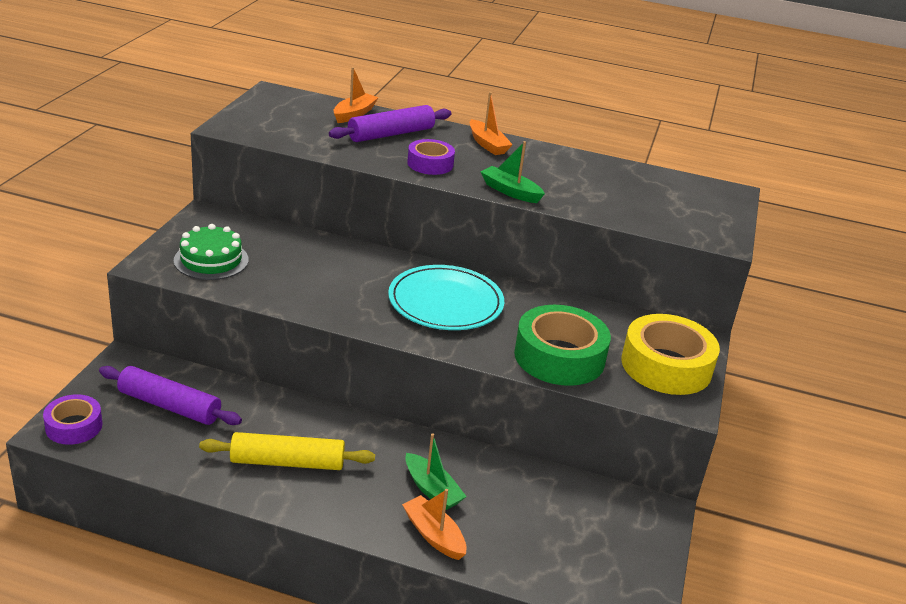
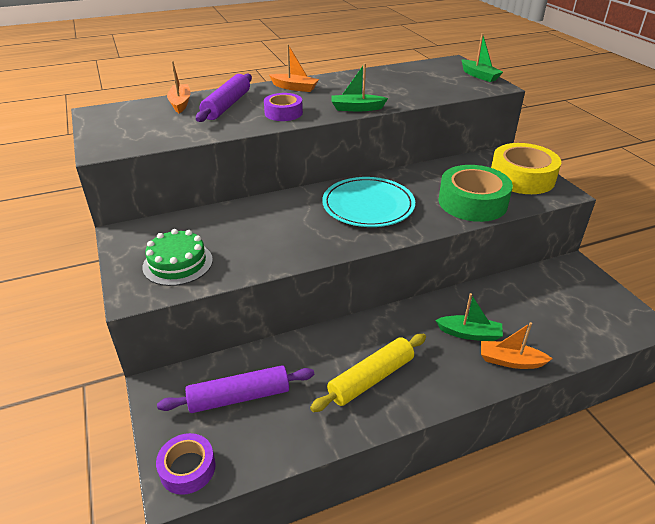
camera: 35 degrees left, 5 degrees up
(727, 221) = (479, 76): none -> green boat

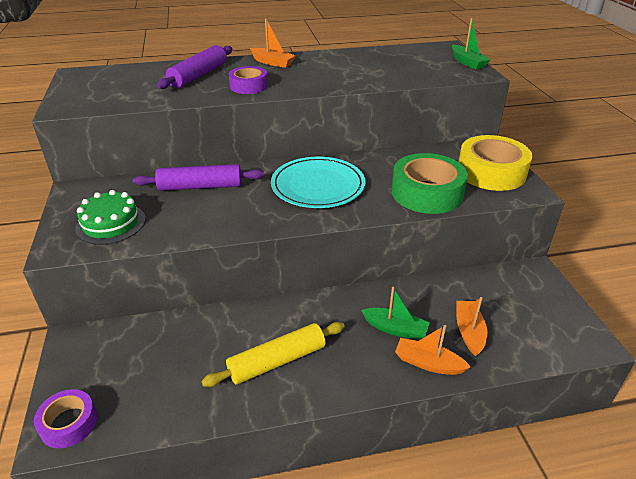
camera: 10 degrees right, 0 degrees up
(180, 103) = (156, 70): orange boat -> orange boat (469, 332)
(239, 397) = (143, 361): purple rolling pin -> purple rolling pin (200, 186)
(356, 108) = (323, 87): green boat -> none

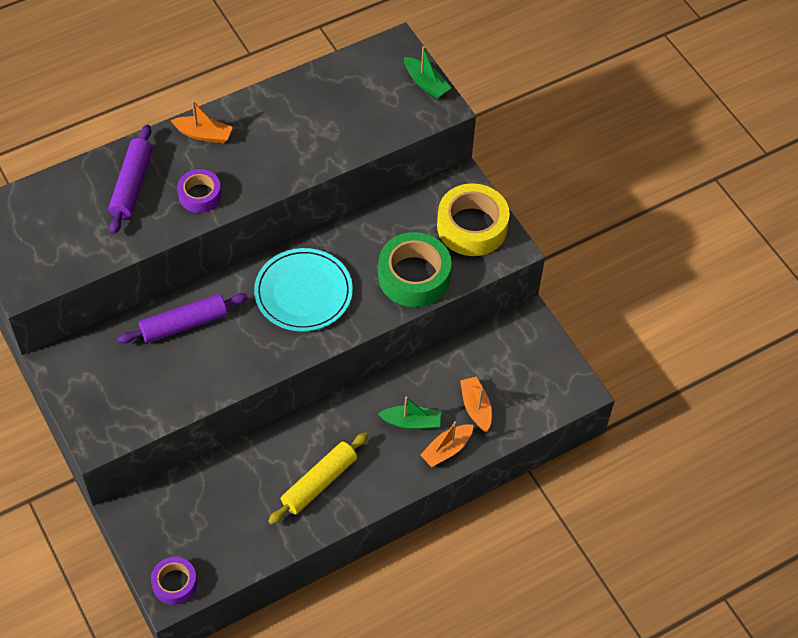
camera: 20 degrees left, 20 degrees up
(111, 223) = (124, 398): green cake -> none
(428, 363) = (446, 449): orange boat -> orange boat turned 45 degrees counterclockwise

